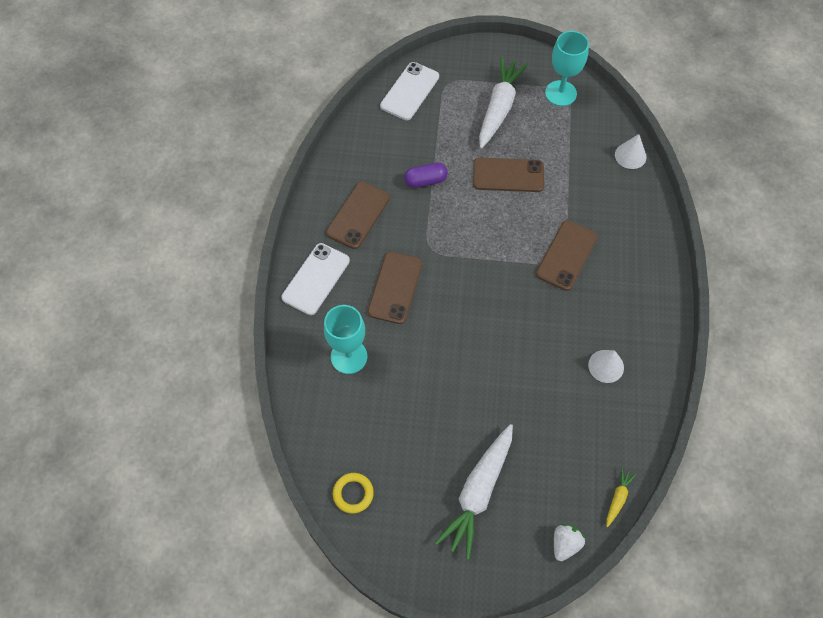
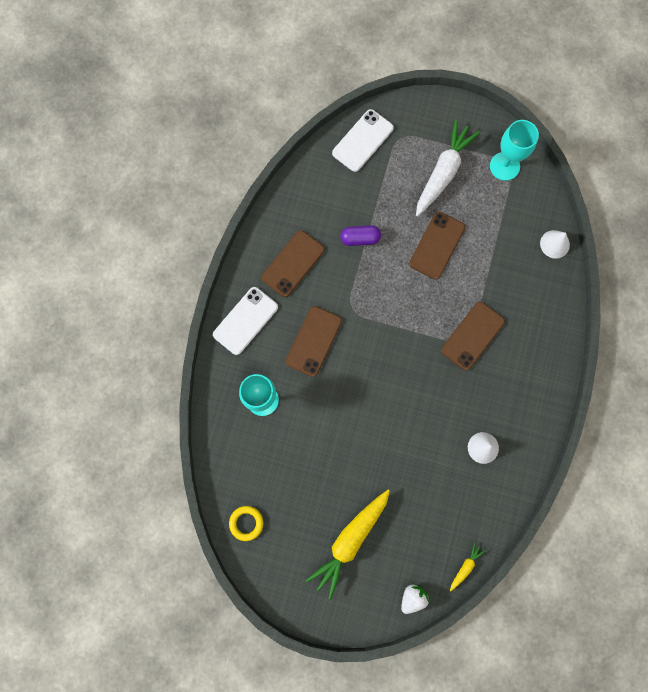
camera: 10 degrees right, 15 degrees up
(478, 493) = (350, 541): white carrot -> yellow carrot
(508, 175) = (437, 245): brown phone -> brown phone turned 75 degrees counterclockwise

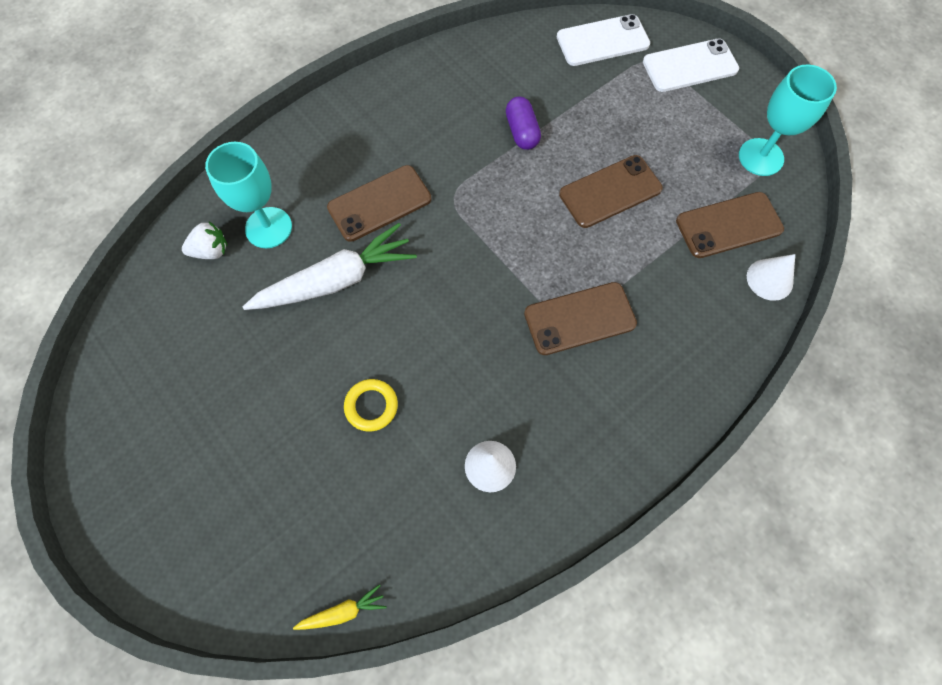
camera: 35 degrees right, 10 degrees down
(245, 320) = (323, 136): white phone -> white phone (690, 66)
(246, 523) = (128, 350): yellow ring -> yellow ring (371, 406)
(293, 264) = (424, 112): brown phone -> brown phone (729, 225)
(350, 541) = (225, 461): yellow carrot -> none
(360, 238) = (522, 132): purple capsule -> purple capsule turned 45 degrees clockwise
(412, 597) = (240, 599): white strawberry -> white strawberry (211, 251)
(443, 172) = (676, 121): white carrot -> white carrot (336, 280)

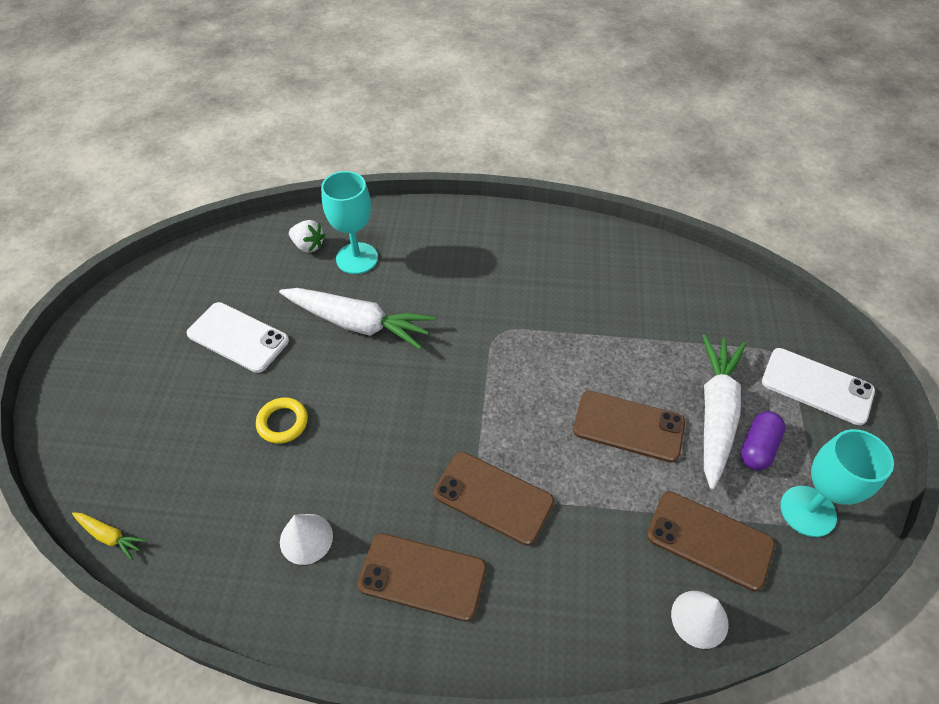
camera: 45 degrees right, 15 degrees down
(379, 203) = (443, 298): brown phone -> brown phone (422, 576)
(522, 132) = (604, 328): purple capsule -> purple capsule (757, 447)
(602, 41) = (752, 312): white phone -> white phone (238, 337)
(651, 136) = (715, 413): none -> white carrot

